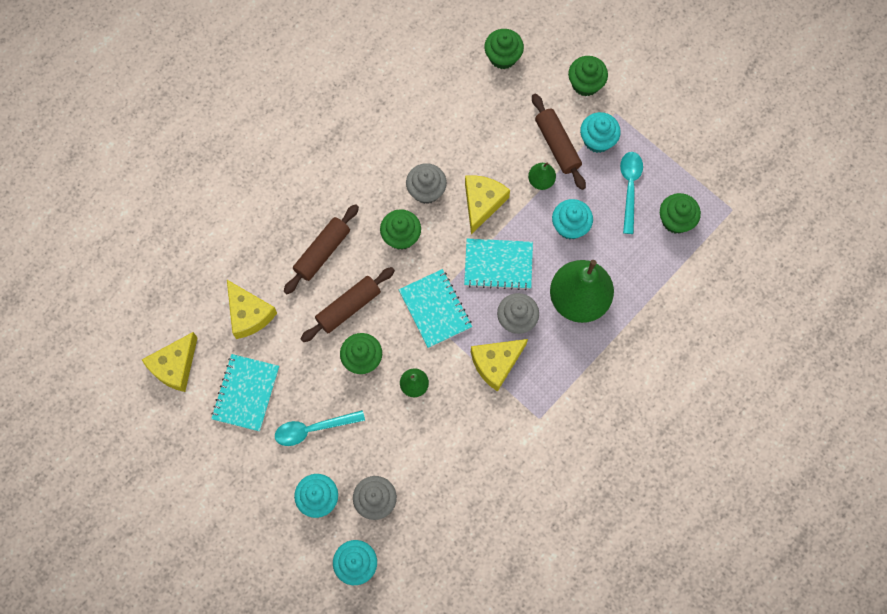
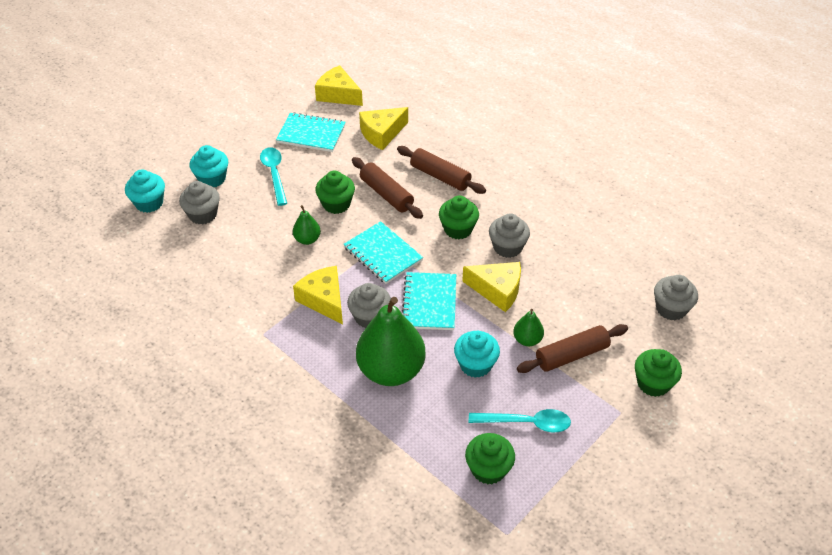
camera: 90 degrees right, 25 degrees down
(435, 309) = (383, 254): turquoise notebook -> turquoise notebook turned 75 degrees clockwise
(503, 57) = (671, 308): green cupcake -> grey cupcake
(597, 140) = (583, 393): turquoise cupcake -> none

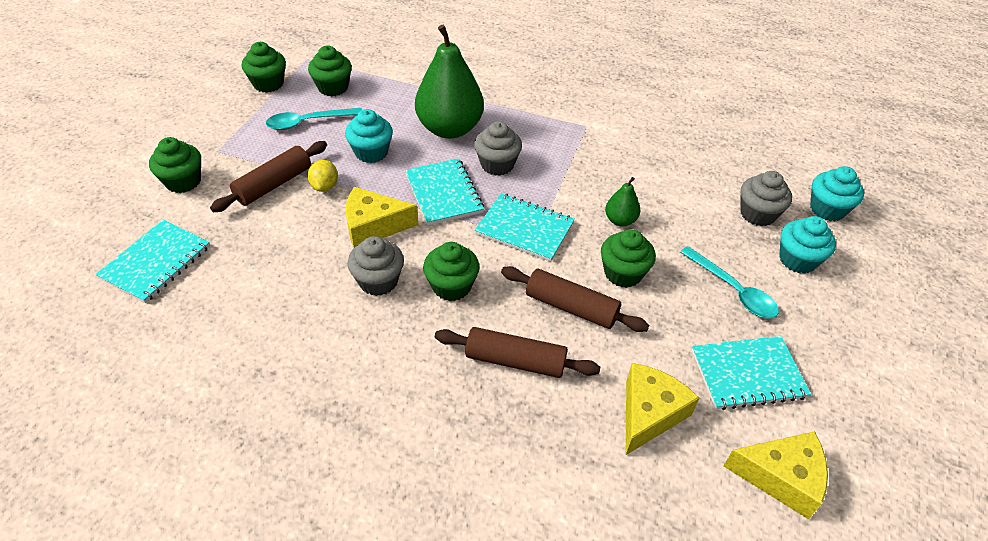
camera: 155 degrees right, 0 degrees up
(324, 300) = (553, 167): yellow cheese -> none
(527, 340) = (325, 186): green pear -> yellow lemon
(560, 500) = (268, 83): none -> green cupcake
(671, 308) = (156, 262): grey cupcake -> turquoise notebook

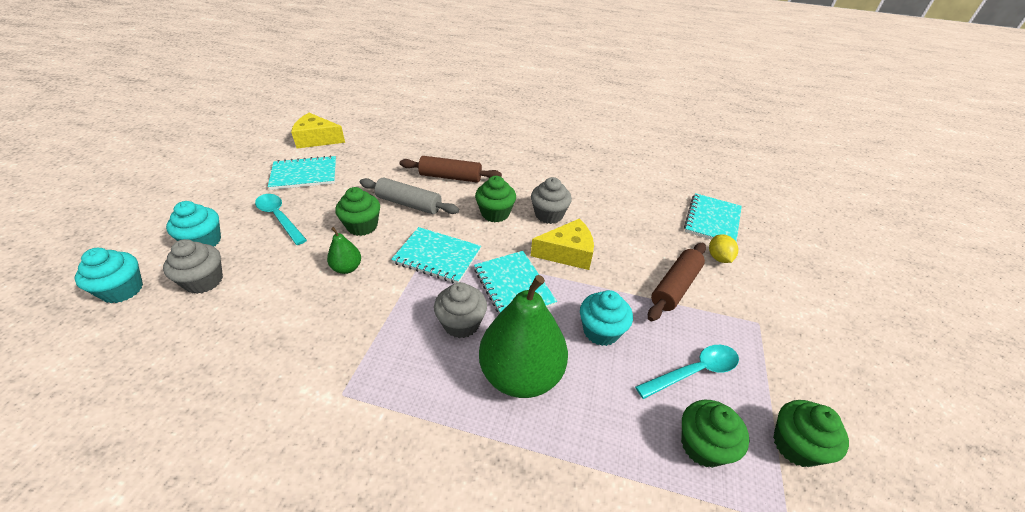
camera: 175 degrees right, 5 degrees down
(183, 181) = (757, 285): green cupcake -> none
(325, 186) = (627, 287): yellow lemon -> yellow lemon (718, 258)
(571, 307) = (409, 204): brown rolling pin -> grey rolling pin
(649, 413) = (376, 158): yellow cheese -> none

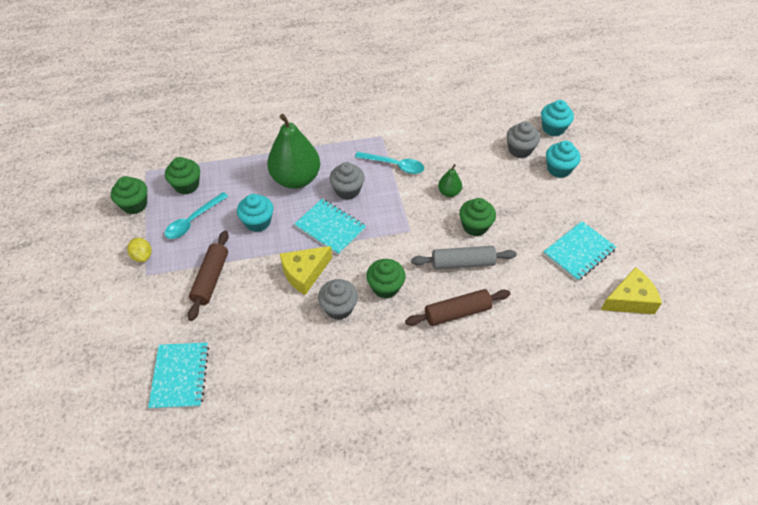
camera: 155 degrees right, 10 degrees up
(279, 218) = (539, 206): turquoise spoon -> turquoise spoon (394, 165)
(437, 256) = (398, 226): turquoise notebook -> none
(718, 258) = (174, 327): yellow lemon -> yellow lemon (142, 256)

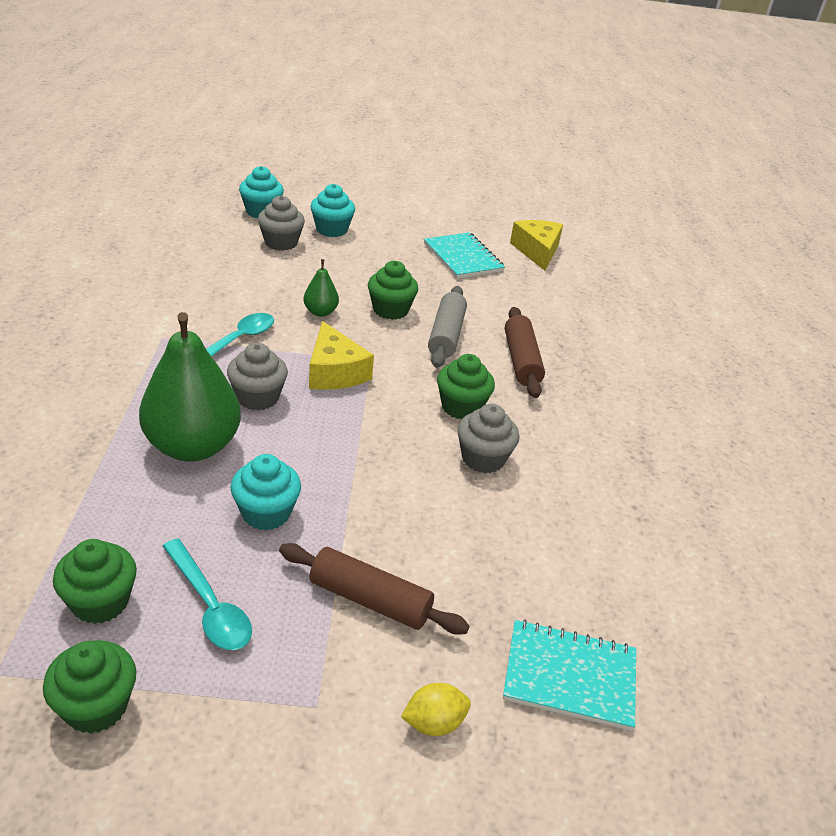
camera: 80 degrees left, 15 degrees down
(142, 256) = (262, 706): yellow lemon -> yellow lemon (434, 723)
(304, 273) = (405, 479): yellow cheese -> yellow cheese (334, 372)
(330, 227) = (325, 432): turquoise notebook -> none

